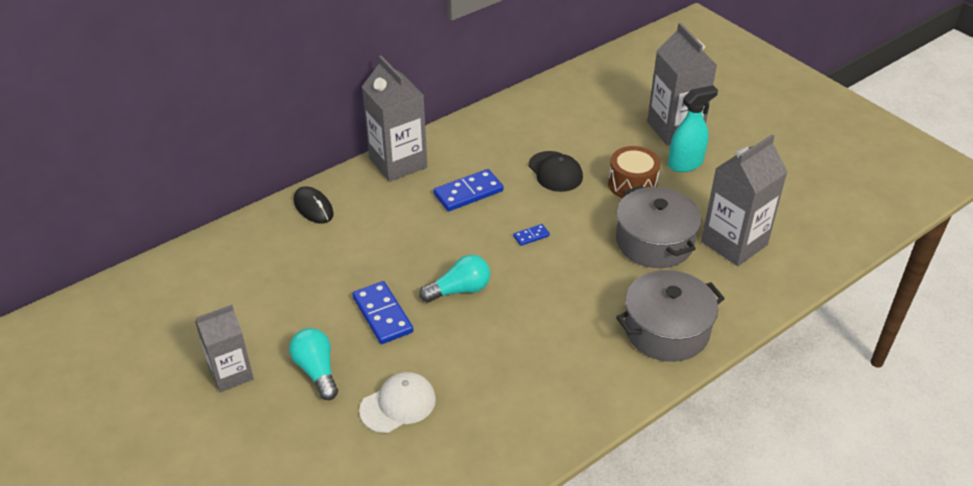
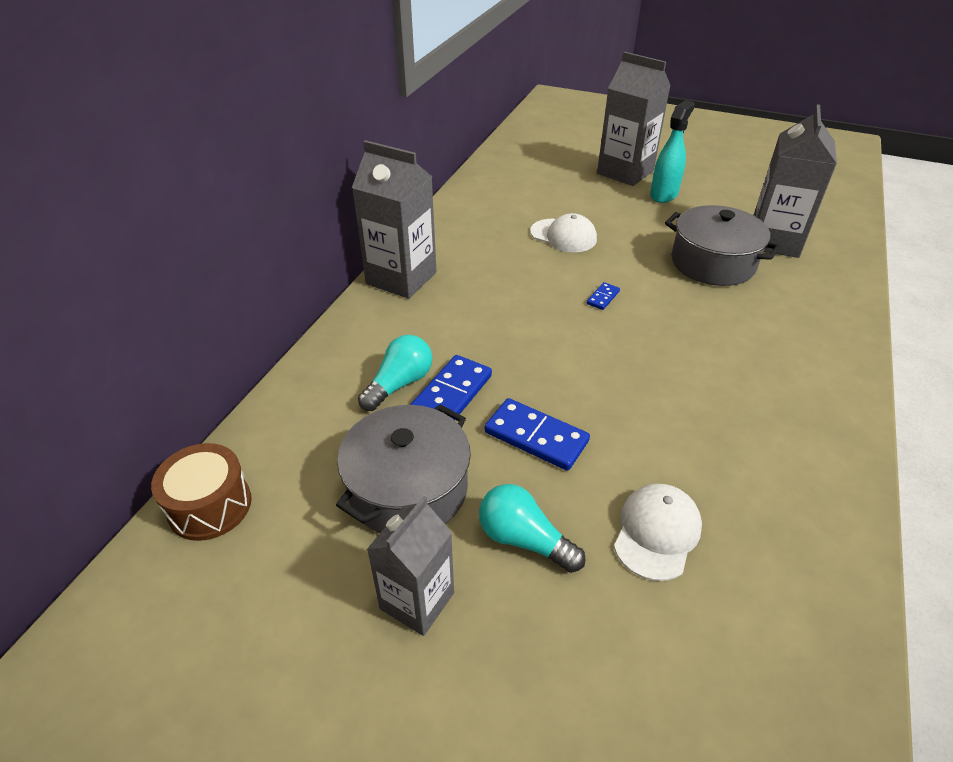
camera: 30 degrees left, 0 degrees up
(313, 207) = (346, 354): black mouse -> none
(459, 290) = (589, 375): turquoise light bulb -> turquoise light bulb (399, 384)
(468, 193) = (501, 281): blue domino -> blue domino (451, 394)
(555, 172) = (563, 236): black cap -> white cap
(632, 184) = (640, 224): brown drum -> brown drum (210, 505)
(666, 330) = (811, 333): grey pot -> grey pot (408, 489)

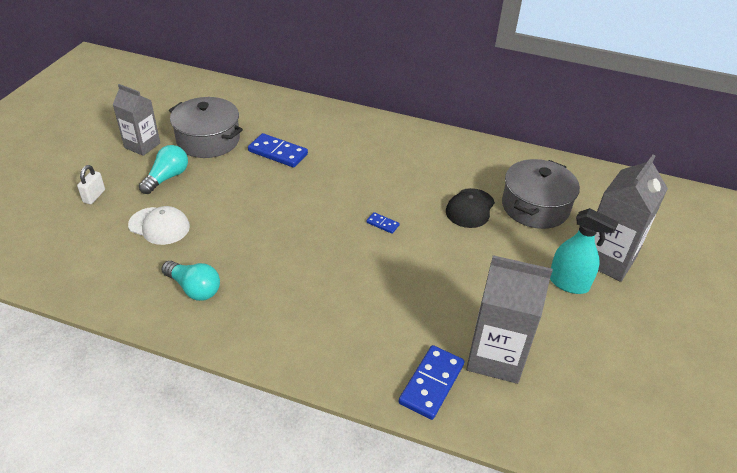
camera: 85 degrees right, 0 degrees up
(210, 505) = (209, 86): brown drum -> none
(399, 384) = (288, 134): turquoise light bulb -> turquoise light bulb (194, 288)
(401, 278) = (396, 129): grey carton -> none
(536, 437) = (239, 184): blue domino -> blue domino (431, 384)
(563, 236) = (470, 208): white cap -> black cap
(592, 662) = (94, 196): none -> white padlock
(712, 263) = (444, 299): grey pot -> grey pot (535, 207)

